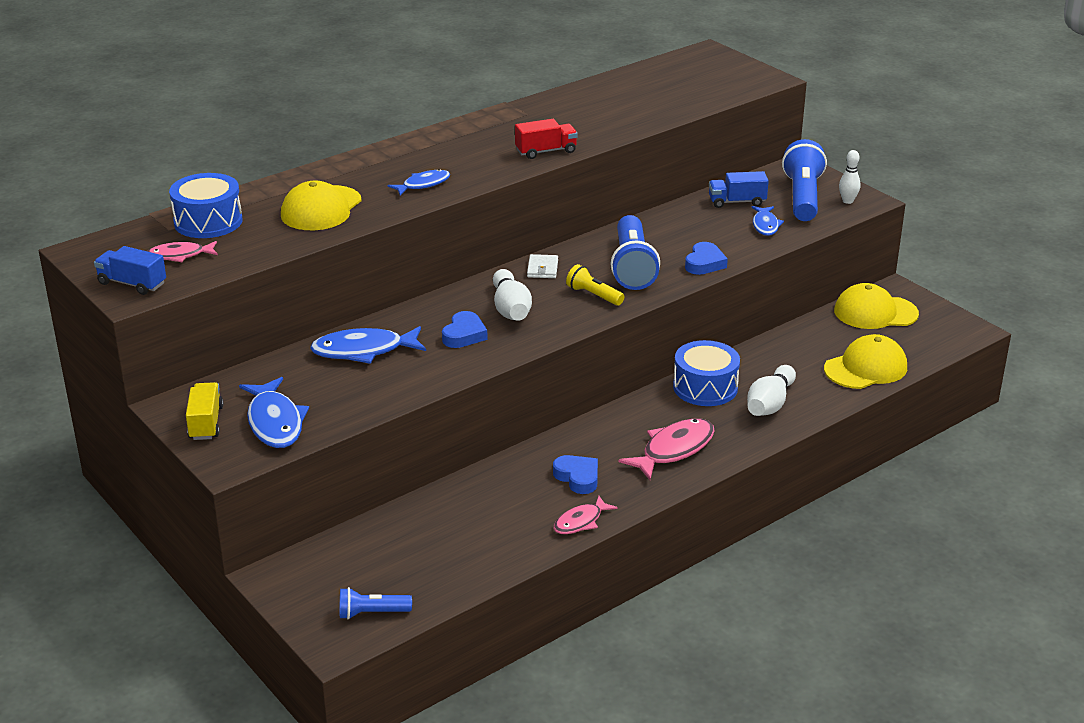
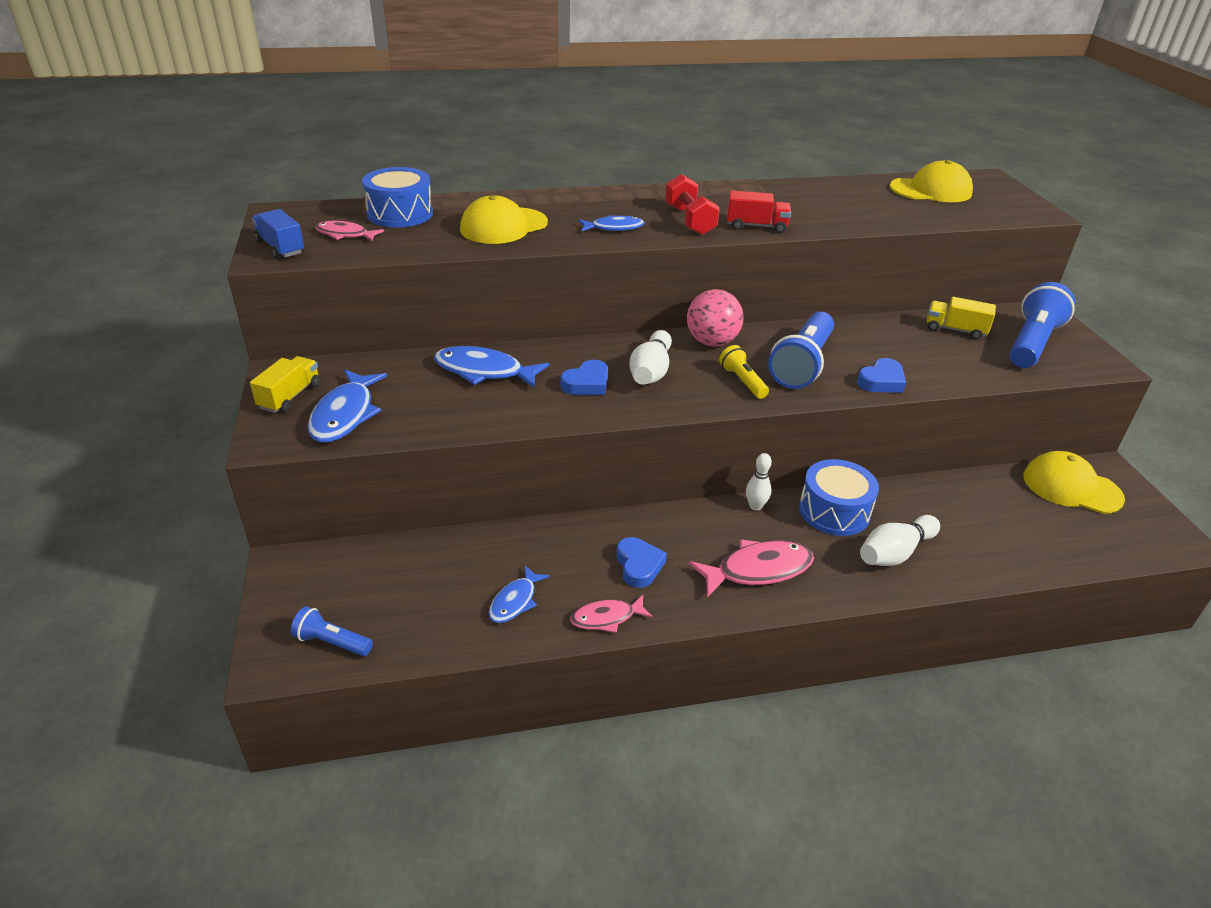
camera: 25 degrees right, 5 degrees up
(484, 160) = (689, 220): none -> red dumbbell
(542, 269) = (712, 342): white wallet -> pink ball
(737, 202) = (955, 330): blue truck -> yellow truck
(765, 225) = (973, 360): blue fish -> blue fish (515, 601)
(847, 201) = (1082, 359): white bowling pin -> white bowling pin (755, 506)
(865, 368) = (1029, 547): yellow cap -> yellow cap (931, 190)

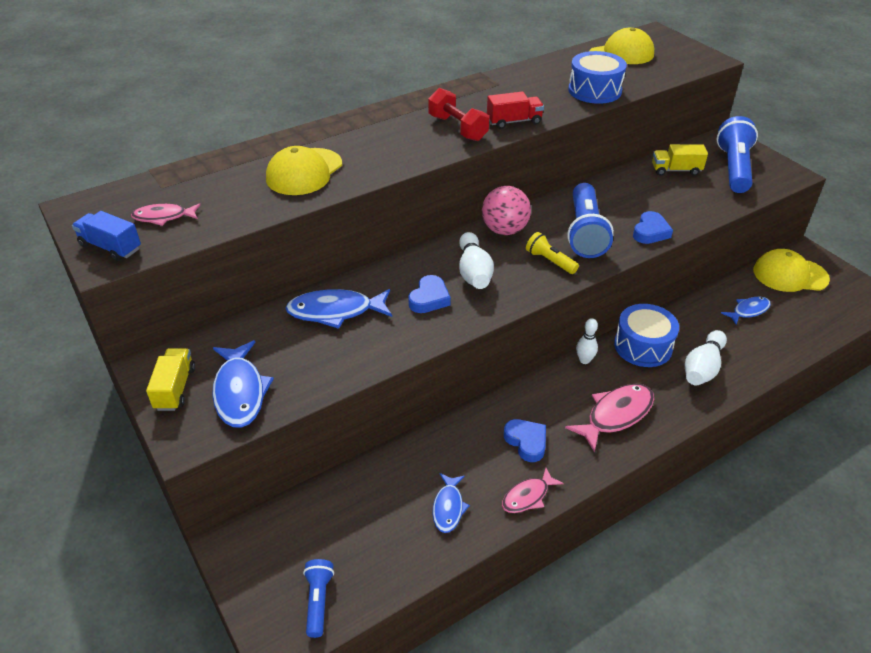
camera: 20 degrees left, 5 degrees up
(332, 642) = (318, 600): blue flashlight -> blue flashlight turned 90 degrees clockwise
(400, 214) = (199, 181): blue drum -> blue drum (594, 90)
(614, 228) = (400, 151): blue fish -> blue fish (748, 311)

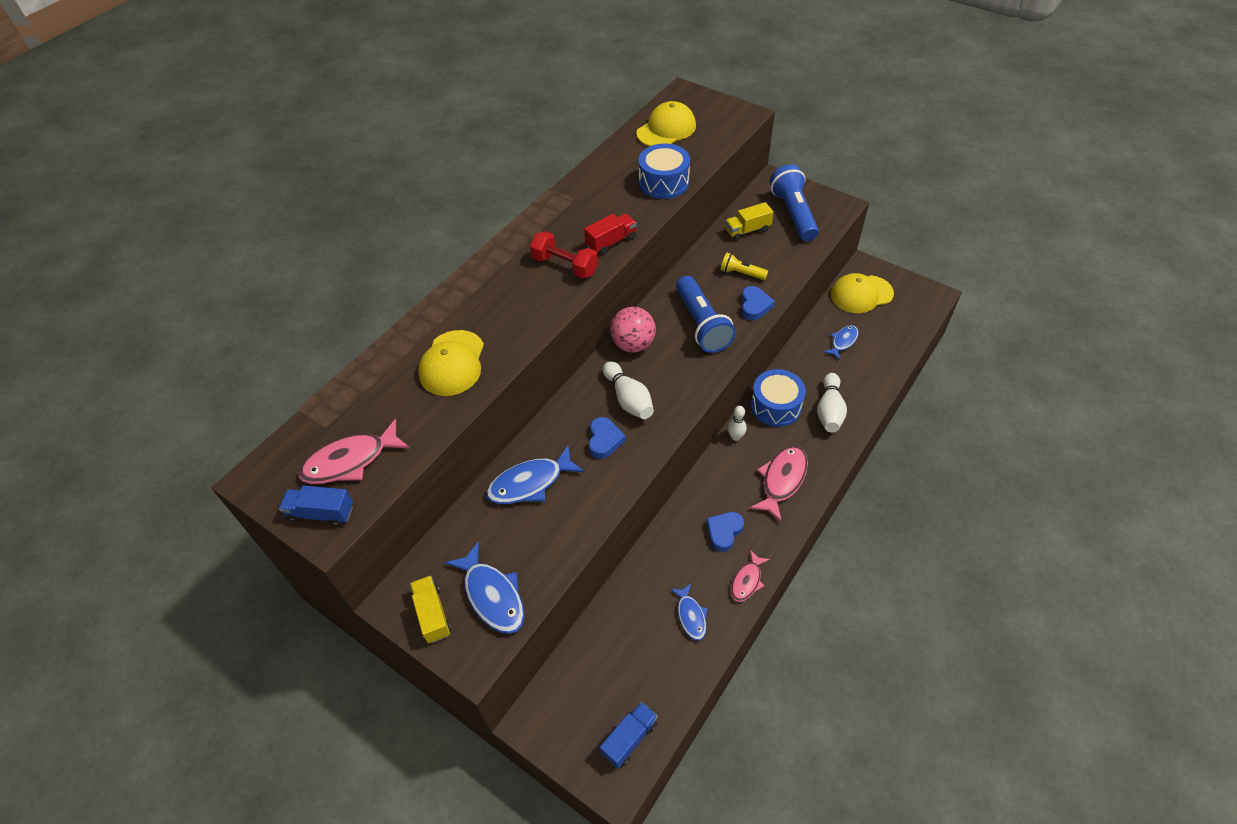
camera: 20 degrees left, 10 degrees up
(163, 217) = (350, 461): pink fish -> pink fish, size x1.64
(318, 600) = (629, 738): blue flashlight -> blue truck
(526, 442) = (724, 532): blue heart -> blue heart turned 90 degrees counterclockwise
(549, 261) = (686, 365): yellow flashlight -> yellow flashlight (741, 273)

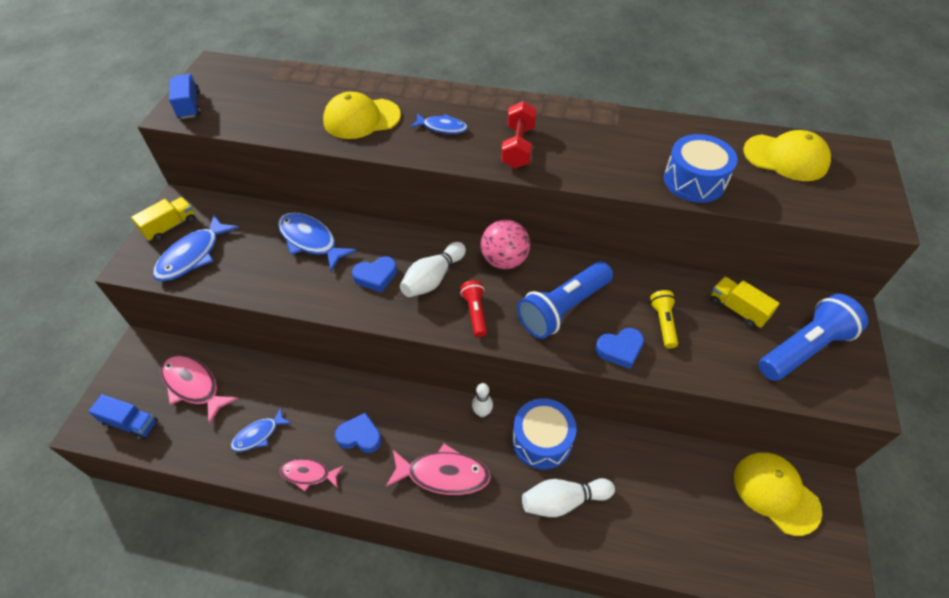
camera: 65 degrees right, 0 degrees up
(350, 461) = (241, 101): pink fish -> pink fish (194, 386)
(611, 242) = (572, 168): red truck -> none
(680, 381) = (475, 312): none -> red flashlight
(843, 342) = (680, 490): blue fish -> blue fish (442, 127)

